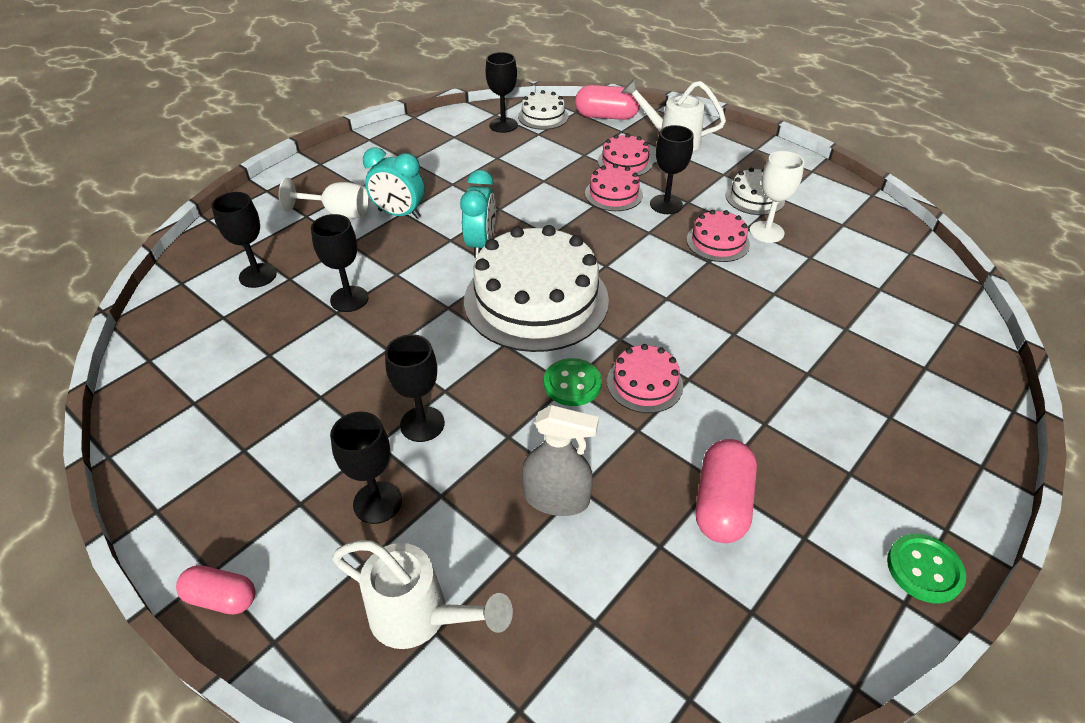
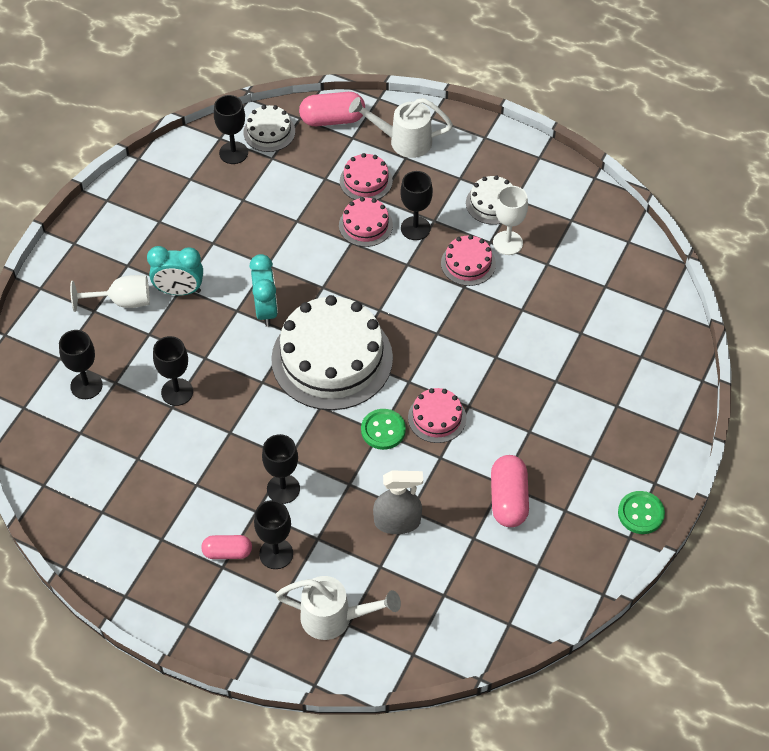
camera: 15 degrees left, 10 degrees up
(222, 598) = (203, 638): pink capsule -> pink capsule (227, 552)

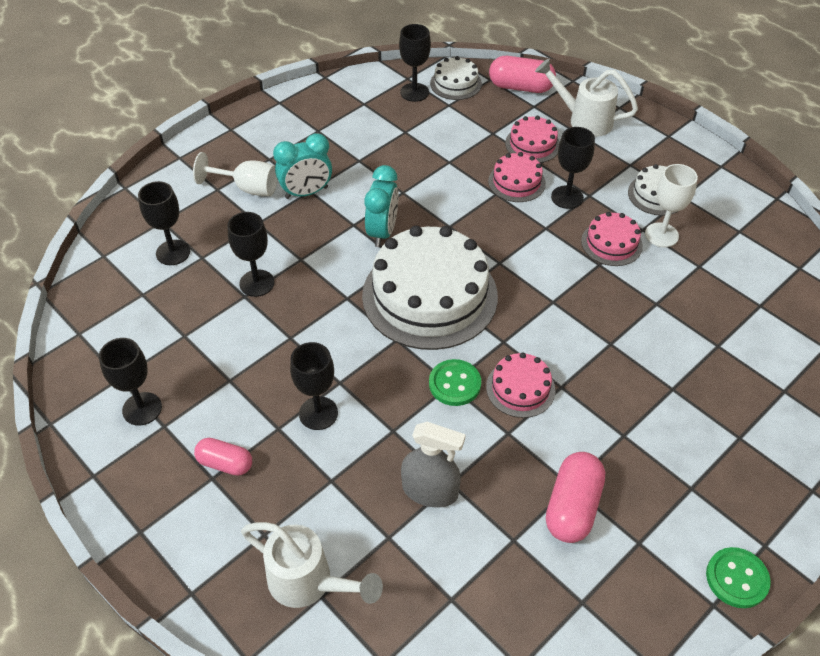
camera: 20 degrees right, 5 degrees down
(179, 290) = (306, 193): turquoise clock -> turquoise clock turned 45 degrees counterclockwise
(276, 554) = (277, 482): black goblet -> black goblet (142, 409)

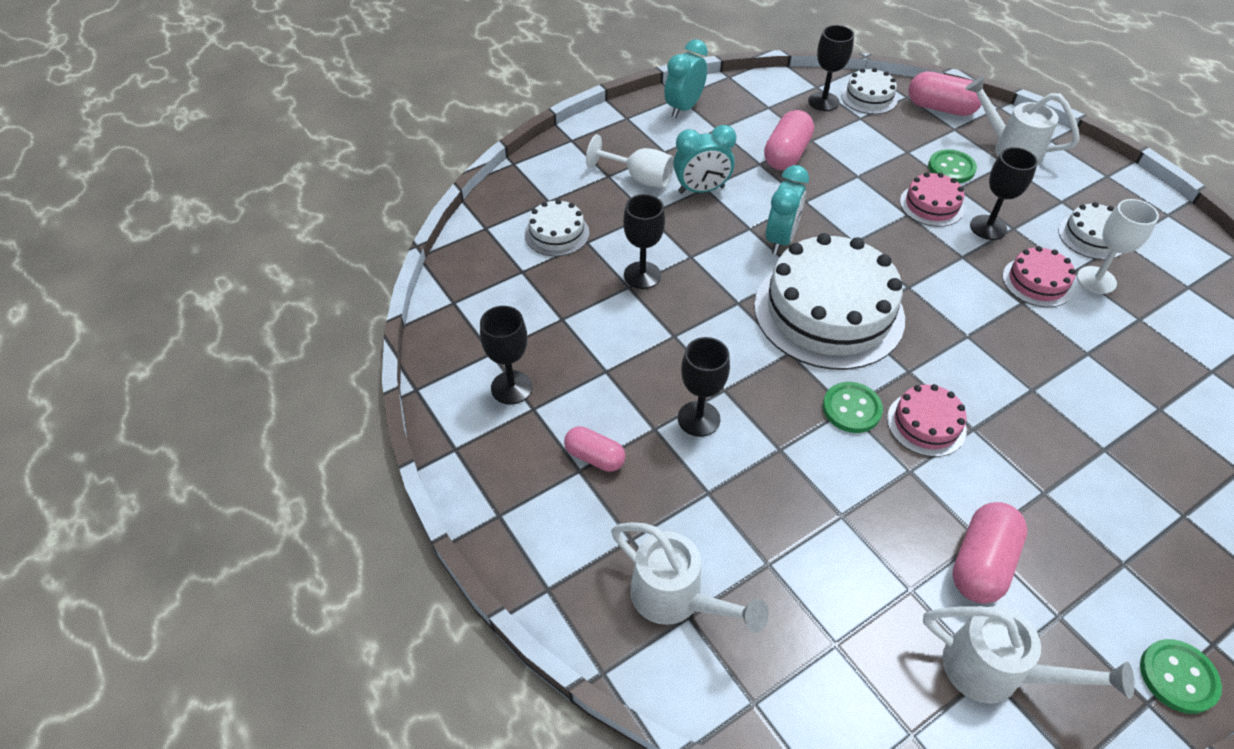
camera: 10 degrees right, 0 degrees up
(173, 252) = (557, 233): black goblet -> white cake
(285, 113) = (684, 108): none -> turquoise clock
(383, 148) = (786, 154): none -> pink capsule
(430, 491) = (817, 520): grey spray bottle -> none
(532, 144) = (951, 168): pink cake -> green button
(588, 601) = (996, 672): none -> white watering can

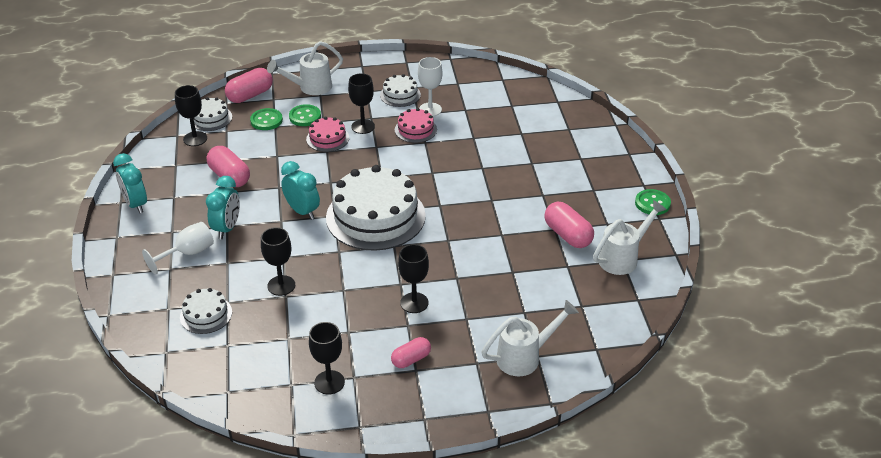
camera: 65 degrees left, 10 degrees down
(851, 409) = (449, 238): green button -> green button (266, 120)
(926, 424) = (478, 215): pink cake -> none

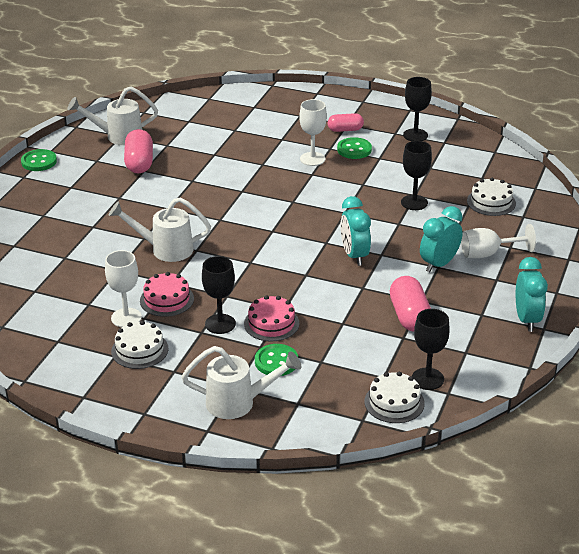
camera: 150 degrees left, 5 degrees down
(250, 95) = (324, 420): pink capsule -> none
(266, 120) = (326, 373): green button -> green button (354, 149)
(375, 216) = (288, 229): white cake -> none
(414, 303) = (312, 159): black goblet -> white goblet
(525, 357) = (263, 108): white watering can -> white watering can (164, 249)

